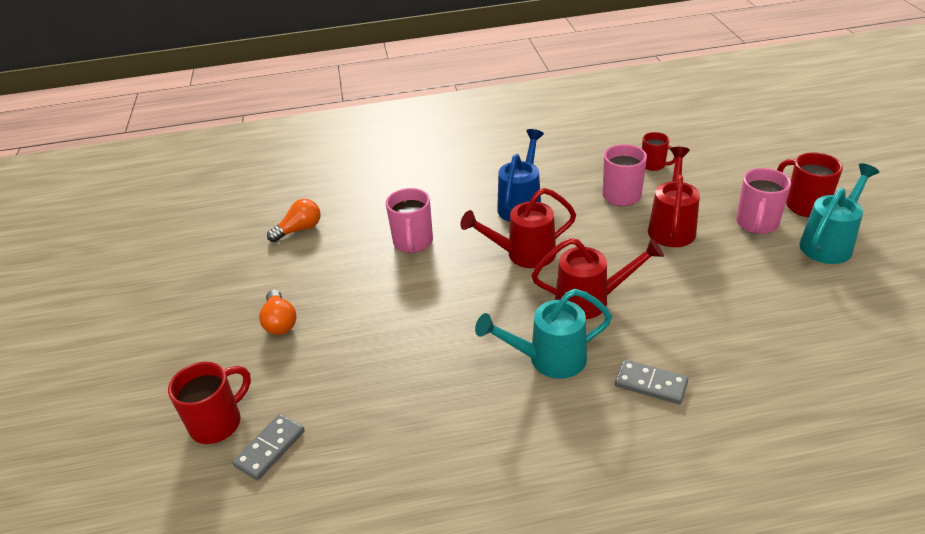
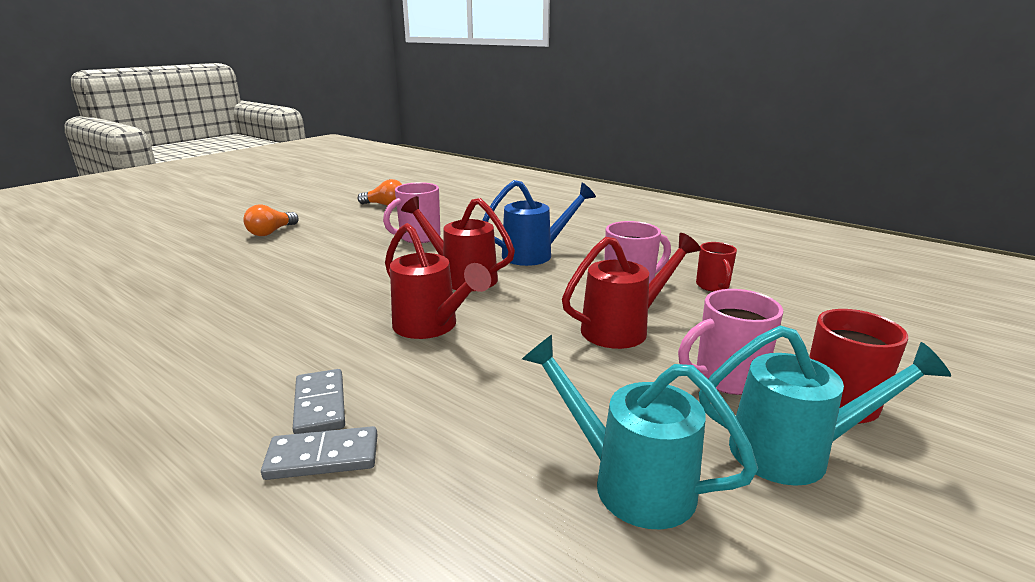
camera: 45 degrees right, 15 degrees down
(218, 423) = (142, 251): red mug -> none
(270, 448) = (120, 273): grey domino -> grey domino (323, 457)
(549, 359) = (314, 336): turquoise watering can -> turquoise watering can (630, 482)

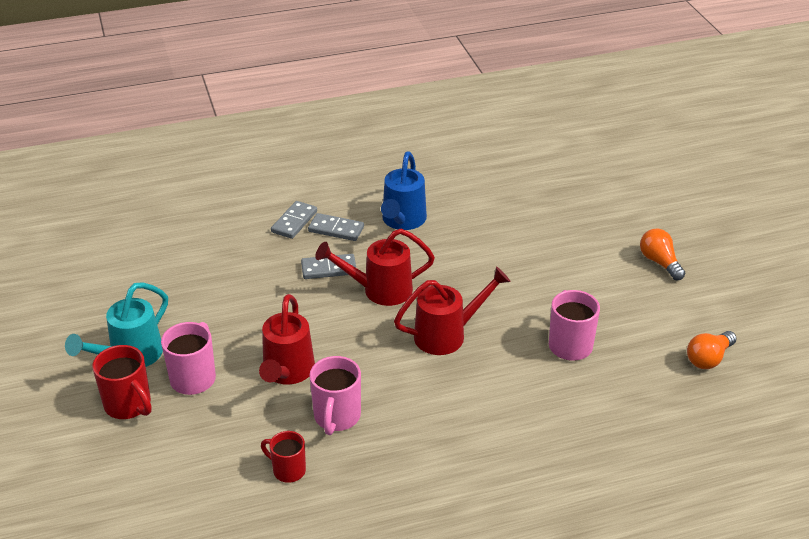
camera: 125 degrees right, 15 degrees up
(423, 373) = (329, 269): none -> grey domino
(534, 254) = (458, 400): blue watering can -> blue watering can (402, 221)
(630, 482) = (180, 295): turquoise watering can -> none

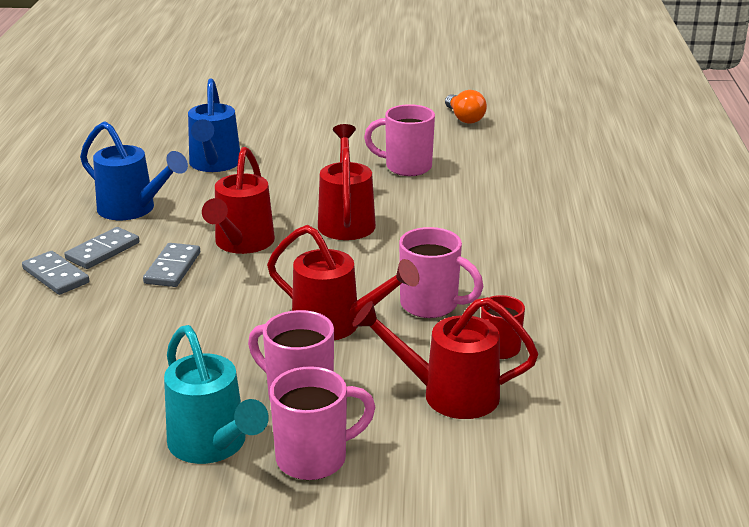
camera: 70 degrees left, 10 degrees down
(129, 405) = (314, 458): red mug -> pink mug
(219, 455) = (449, 395): none -> red watering can
(500, 235) = (214, 164): none -> blue watering can
(659, 262) = (326, 108): orange light bulb -> none

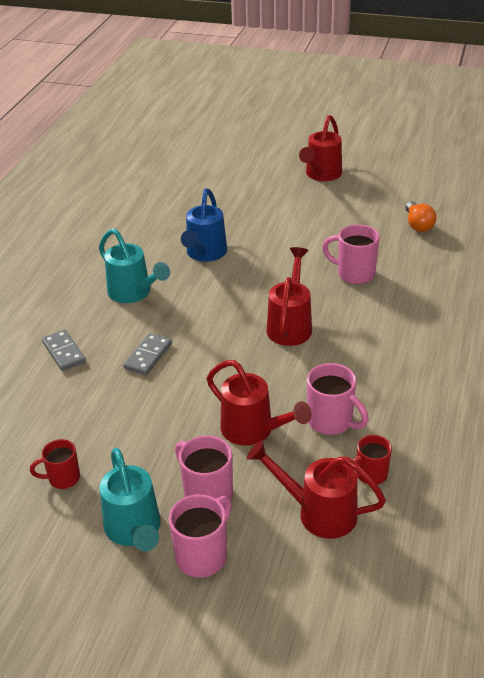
camera: 15 degrees right, 10 degrees up
(94, 404) = (62, 478): none -> red mug
(103, 251) = (102, 332): grey domino -> none
(132, 209) = (133, 293): blue watering can -> turquoise watering can
(241, 244) = (204, 338): red watering can -> red watering can (321, 175)
(314, 458) = (203, 555): pink mug -> pink mug turned 45 degrees counterclockwise

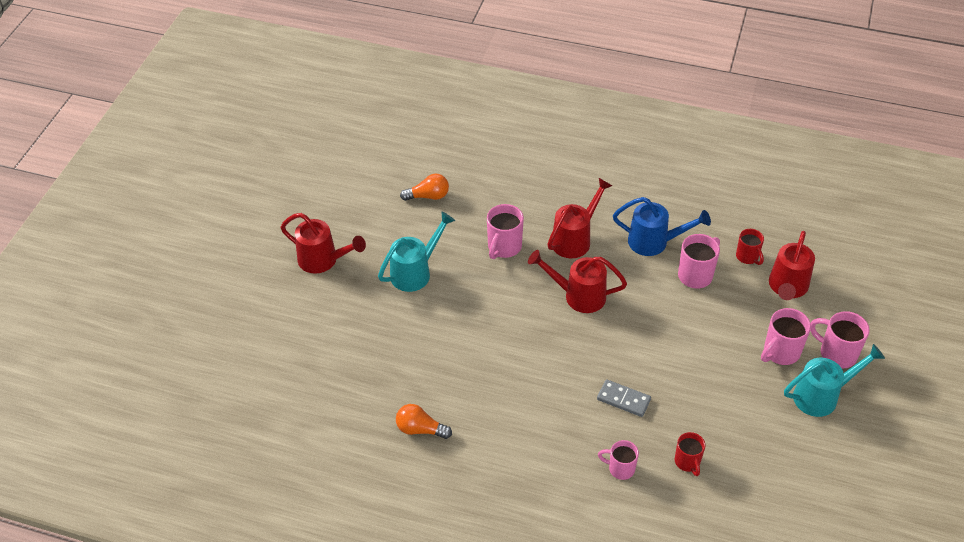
camera: 90 degrees left, 10 degrees up
(62, 478) = (778, 449): red mug -> red mug (687, 462)
(64, 352) = (620, 468): grey domino -> pink mug
(129, 234) = (420, 429): none -> orange light bulb
(133, 293) = (527, 418): turquoise watering can -> turquoise watering can (415, 272)
(205, 253) = (462, 360): blue watering can -> blue watering can (654, 242)
(253, 430) = (710, 324): red watering can -> red watering can (575, 239)

